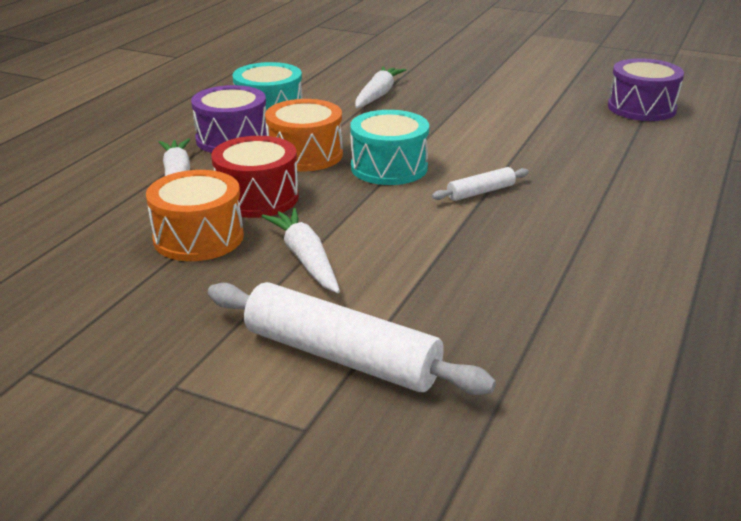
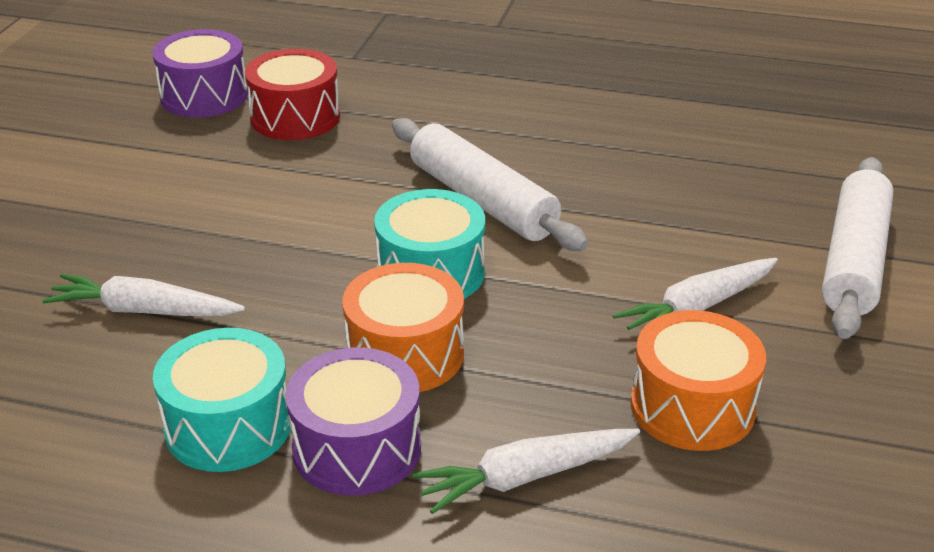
camera: 100 degrees left, 5 degrees up
(257, 198) = (560, 376): red drum -> red drum (295, 117)
(480, 192) = (482, 200): white rolling pin -> white rolling pin, size x2.07

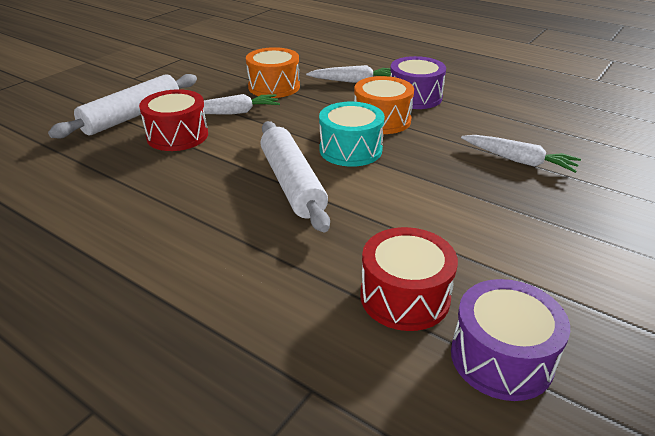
camera: 160 degrees left, 0 degrees up
(228, 426) = (469, 111): turquoise drum -> none
(727, 239) = (177, 136): none -> red drum

